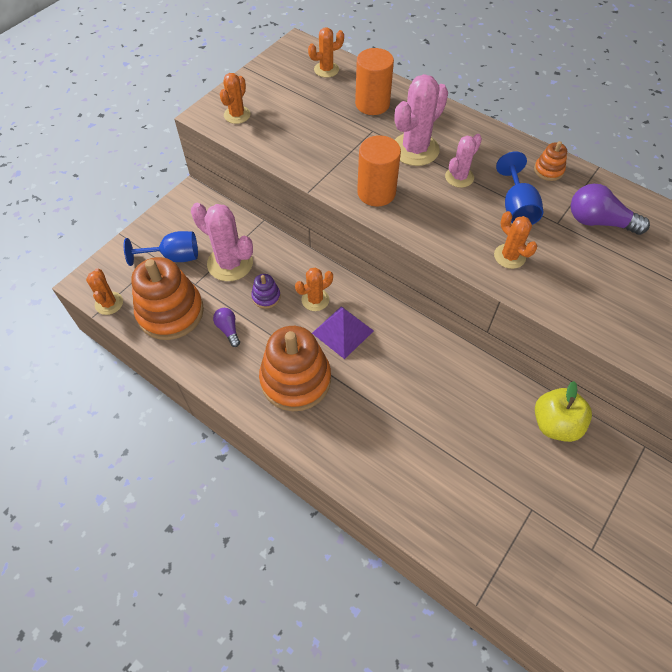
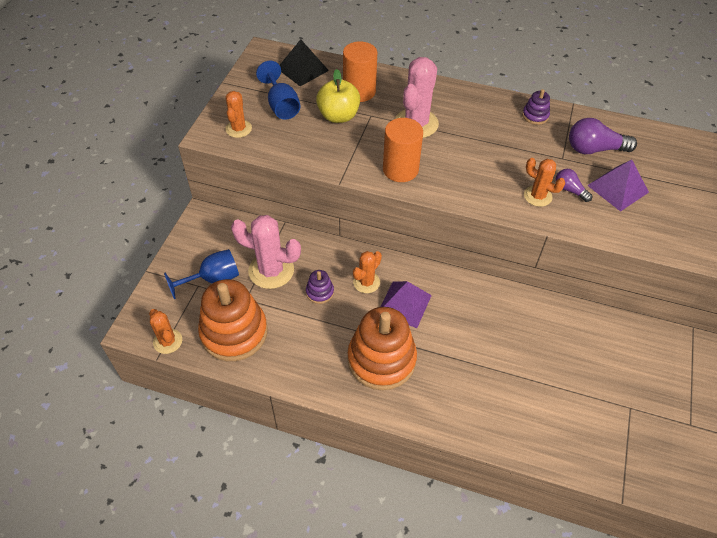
camera: 20 degrees left, 5 degrees down
(228, 329) = (298, 332): purple light bulb -> purple light bulb (569, 190)
(326, 69) = (302, 69): orange cactus -> black pyramid
(459, 177) = (465, 139): pink cactus -> none
(516, 207) = (524, 153): blue goblet -> blue goblet (281, 105)
(548, 170) = (535, 116): orange stacking toy -> purple stacking toy
(555, 424) = (617, 330): yellow apple -> yellow apple (338, 116)
(605, 271) = (617, 188): none -> purple pyramid

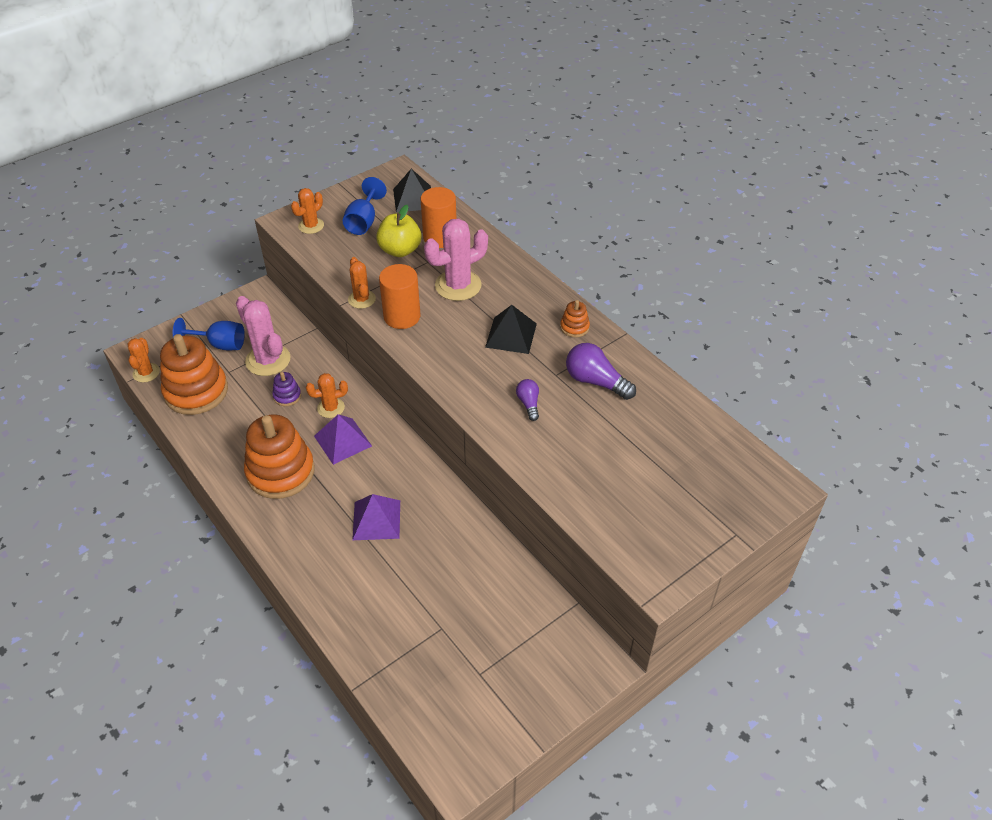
camera: 35 degrees right, 5 degrees down
(498, 144) = (511, 335): none -> black pyramid
(535, 116) = (574, 327): purple stacking toy -> orange stacking toy
(537, 196) = (493, 394): orange cactus -> orange cactus (361, 299)
(617, 188) = (575, 424): purple pyramid -> purple pyramid (376, 520)

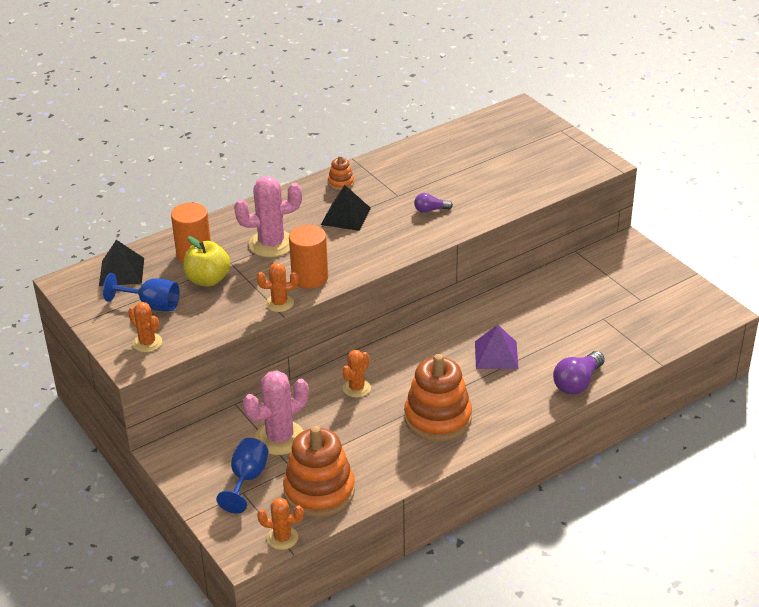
camera: 85 degrees left, 10 degrees down
(287, 396) = (336, 420): purple stacking toy -> none
(331, 408) = (356, 388): orange cactus -> orange cactus turned 45 degrees clockwise
(343, 441) = (401, 378): purple pyramid -> none
(458, 285) = (271, 244): pink cactus -> pink cactus turned 75 degrees counterclockwise
(595, 381) = (408, 176): purple light bulb -> purple light bulb (577, 383)

